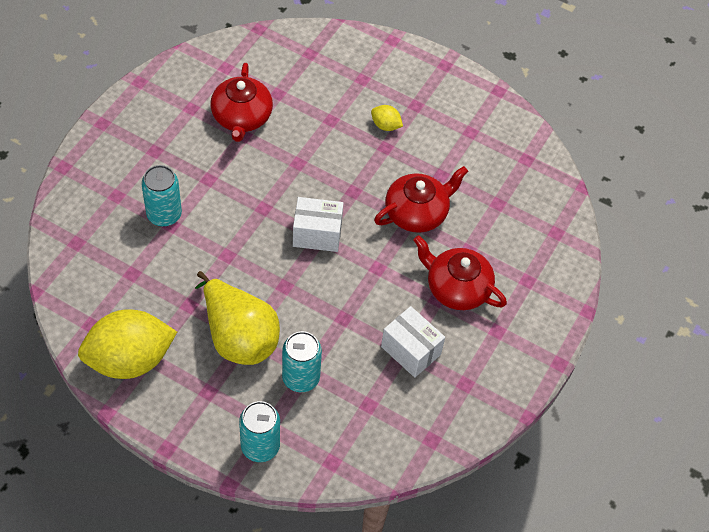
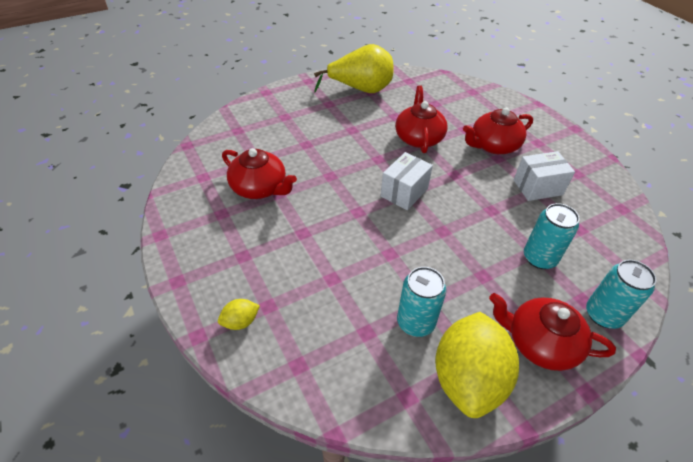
camera: 55 degrees left, 10 degrees down
(164, 214) = (317, 278): turquoise can -> turquoise can (415, 322)
(197, 402) = (540, 343): none -> red teapot
(239, 336) = (479, 281): yellow pear -> yellow pear (361, 89)
(385, 125) = (334, 122): yellow lemon -> yellow lemon (240, 322)

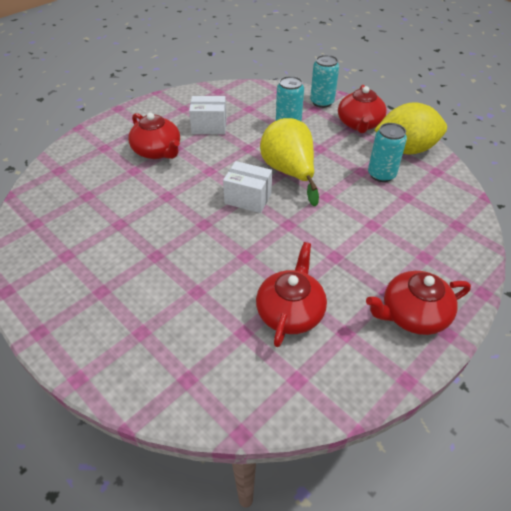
camera: 105 degrees left, 0 degrees up
(240, 322) = (451, 269): yellow lemon -> none
(361, 89) = (61, 265): yellow pear -> yellow pear (289, 172)
(419, 138) = (158, 200): red teapot -> red teapot (412, 314)
(537, 187) = (209, 126): white box -> white box turned 60 degrees counterclockwise

